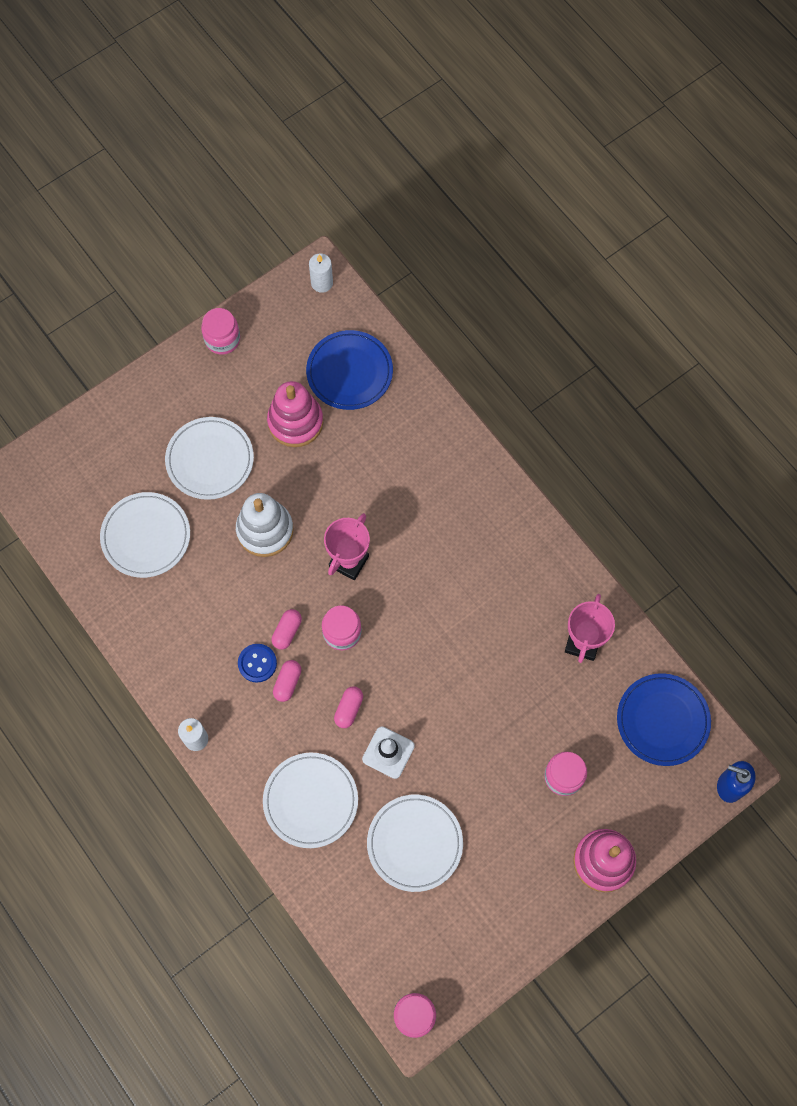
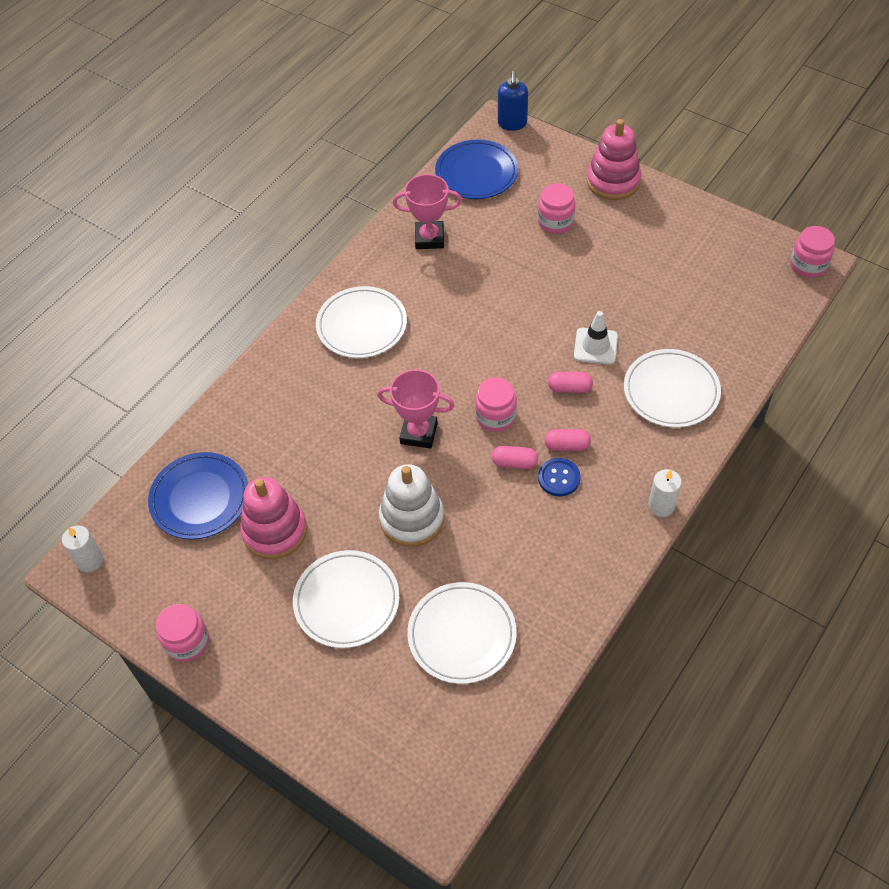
camera: 105 degrees left, 15 degrees down
(414, 843) = (667, 304): white plate -> white plate (362, 325)

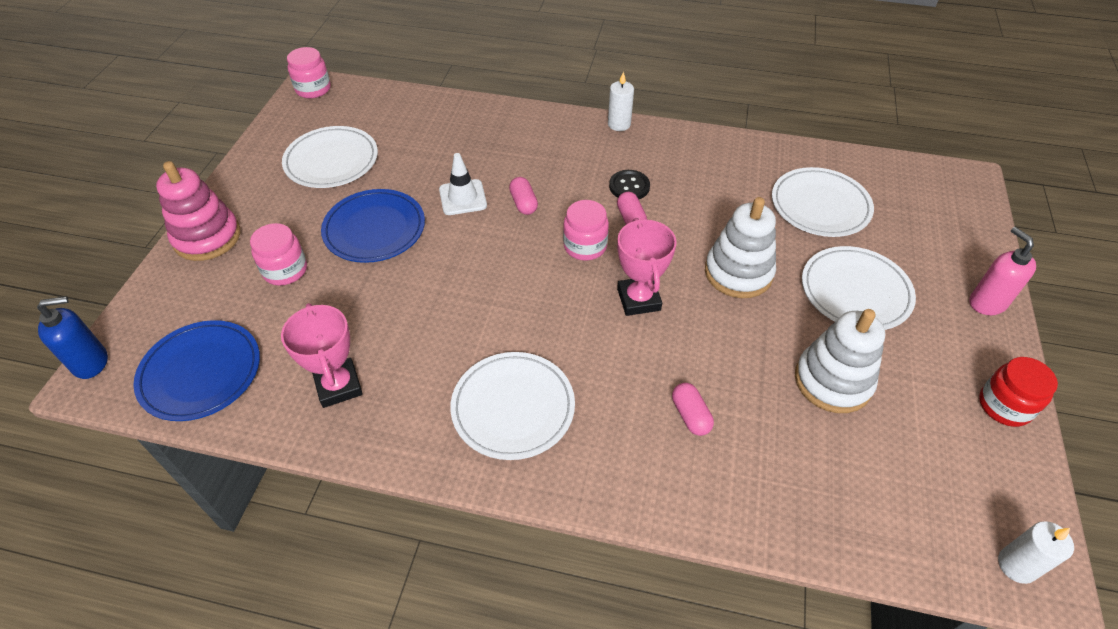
camera: 115 degrees left, 5 degrees down
(187, 642) = (1004, 406): pink jar -> red jar
(200, 498) = (850, 478): blue plate -> blue plate (374, 229)
(275, 531) = (832, 381): pink stacking toy -> white stacking toy
(279, 706) = (987, 303): none -> pink soap dispenser
(559, 478) = (629, 186): blue button -> black button
(567, 445) = (591, 190): pink capsule -> pink capsule (690, 415)
(671, 391) = (496, 140): white plate -> white plate (331, 161)

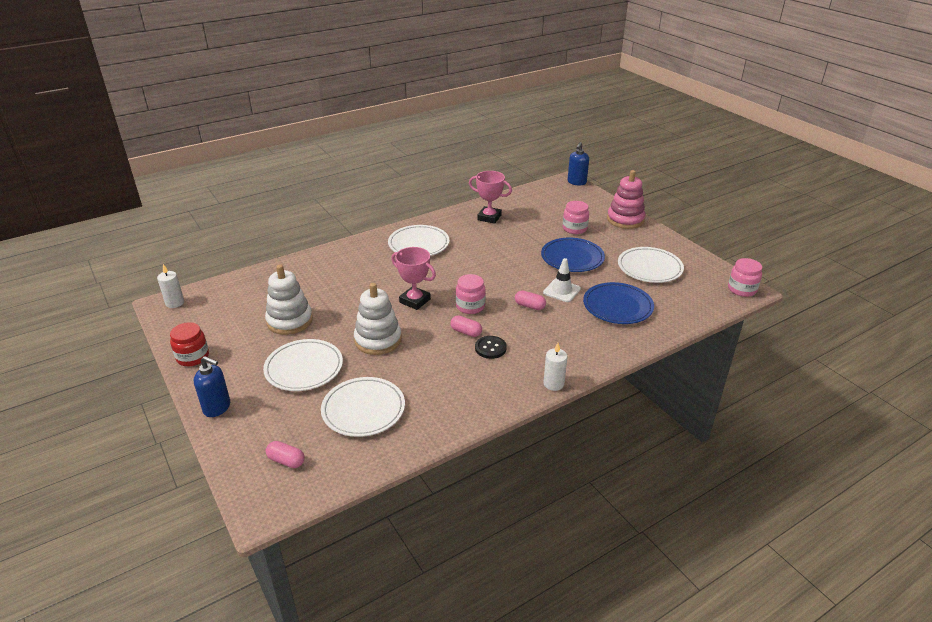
camera: 135 degrees right, 15 degrees down
(201, 373) = (539, 197): blue plate -> blue plate (617, 306)
(690, 415) = (345, 277): pink capsule -> pink capsule (286, 461)
(987, 303) = (217, 408): pink soap dispenser -> blue soap dispenser

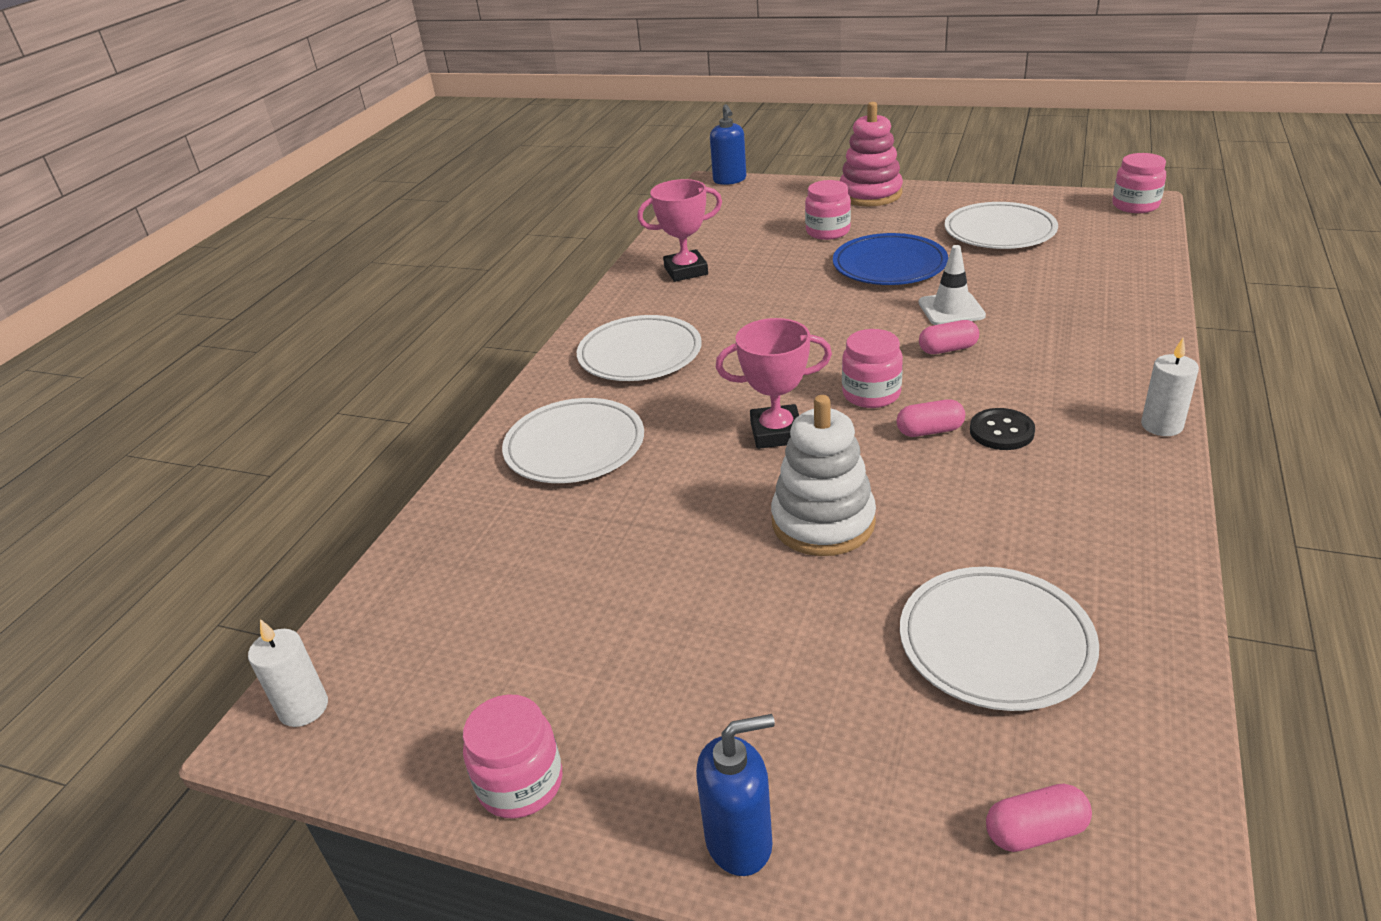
camera: 35 degrees left, 0 degrees up
(193, 357) = (520, 783): red jar -> pink jar
(289, 321) = (615, 588): white stacking toy -> none
(304, 368) = (779, 648): white plate -> white plate (574, 446)
(617, 306) = (1049, 291): blue plate -> none

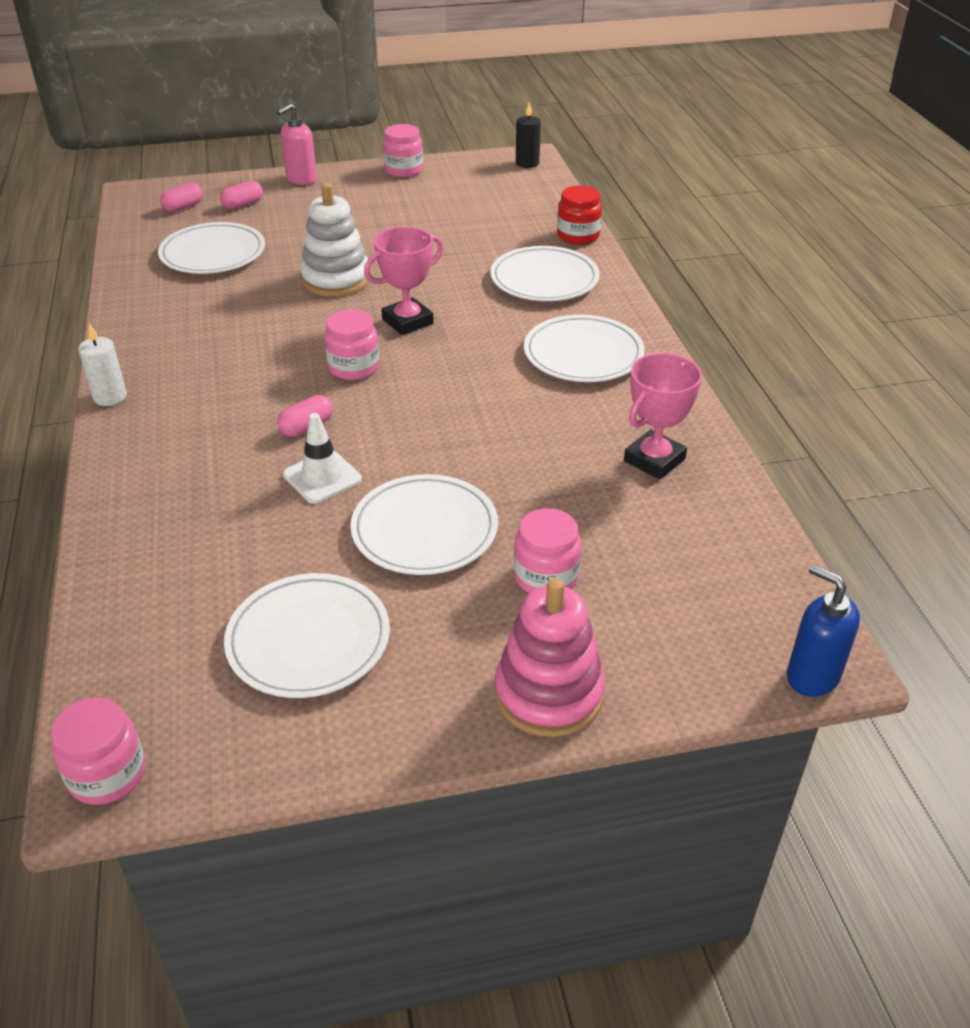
camera: 145 degrees right, 5 degrees up
(304, 708) = (527, 163): white candle -> black candle
(455, 502) = (578, 236): none -> red jar
(739, 841) = (301, 179): blue soap dispenser -> pink soap dispenser
(889, 265) = (424, 530): blue plate -> white plate
(930, 431) = (292, 350): pink capsule -> pink capsule (243, 204)
(1001, 431) = (236, 362): black button -> none

